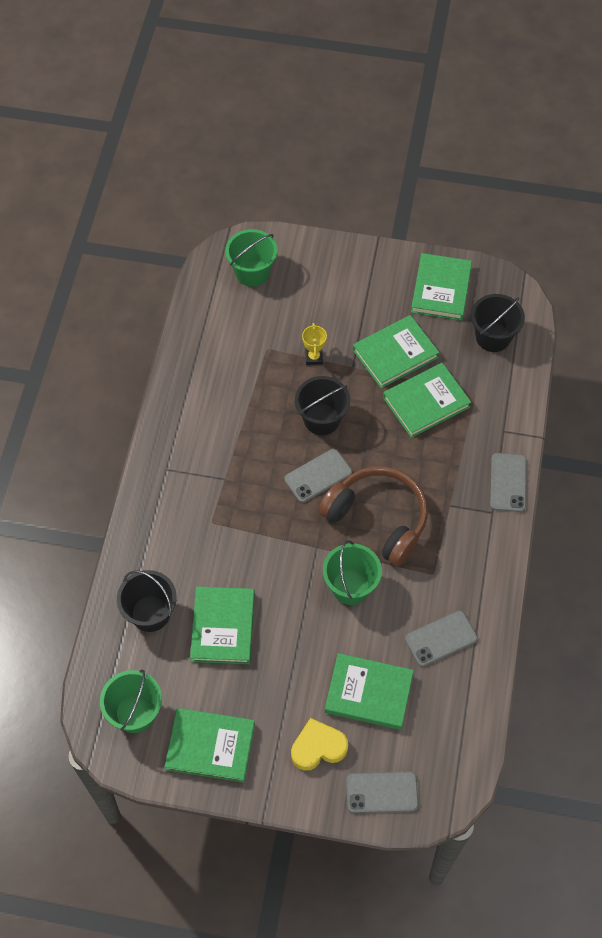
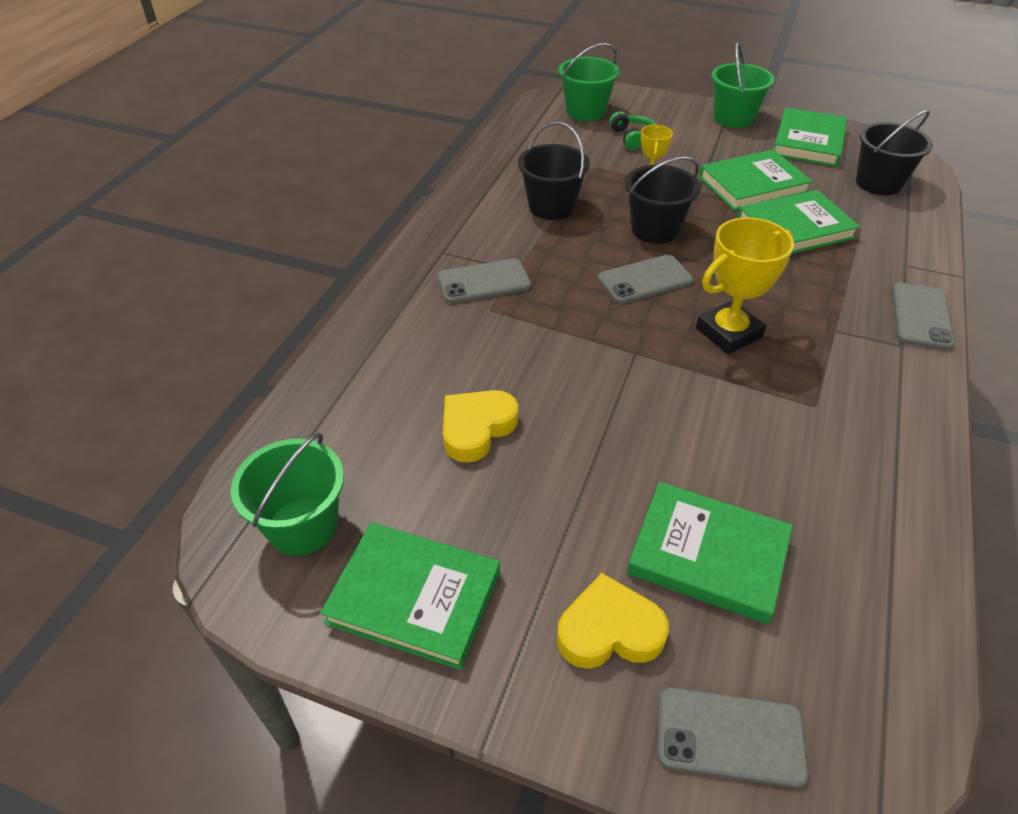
camera: 10 degrees right, 15 degrees down
(150, 613) = (372, 397): black bucket -> black bucket (551, 207)
(222, 627) = (476, 428): green book -> yellow heart
(296, 304) = (633, 137): none -> green headphones
(350, 587) = (684, 405): green bucket -> green bucket (733, 118)
(378, 519) = (728, 333): brown headphones -> yellow trophy
(441, 638) = (834, 492): grey phone -> grey phone (483, 282)

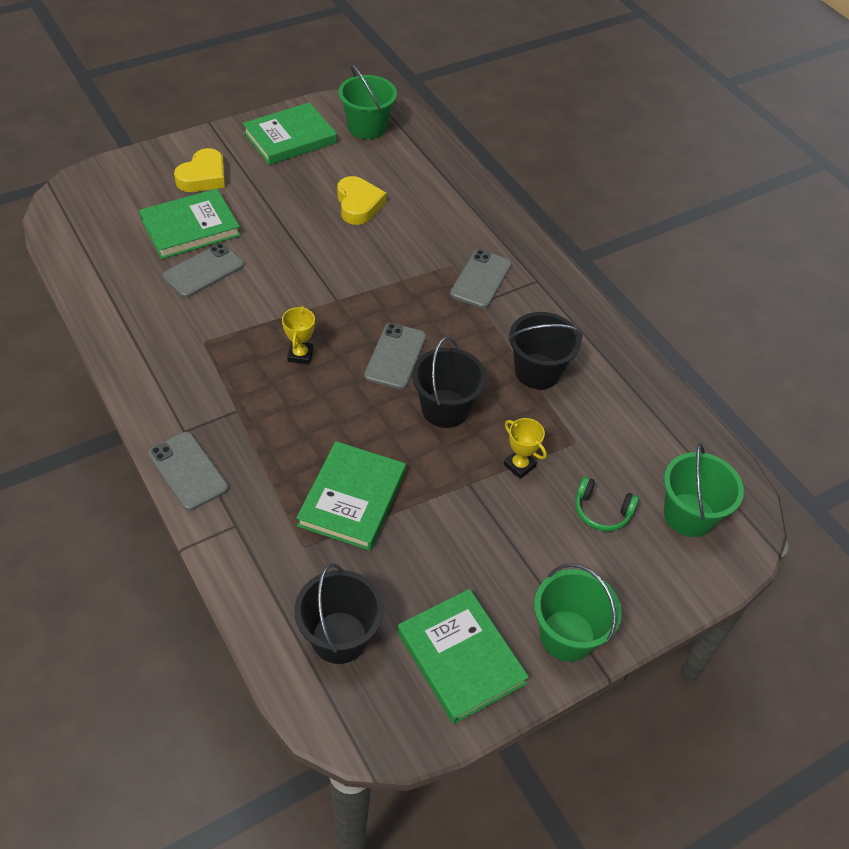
camera: 125 degrees right, 5 degrees up
(728, 333) = (300, 355): yellow trophy -> yellow trophy, size x0.55
(730, 736) = (125, 177): grey phone -> grey phone (204, 271)
(753, 185) = (437, 531): green book -> none

